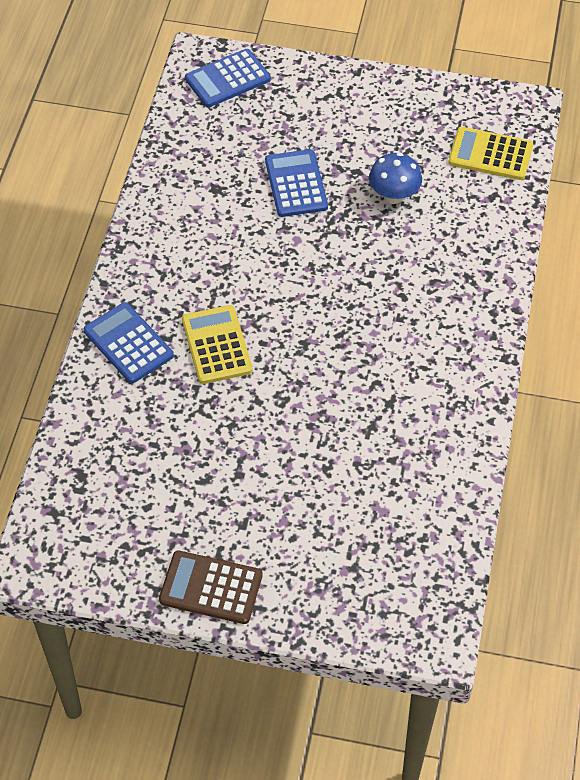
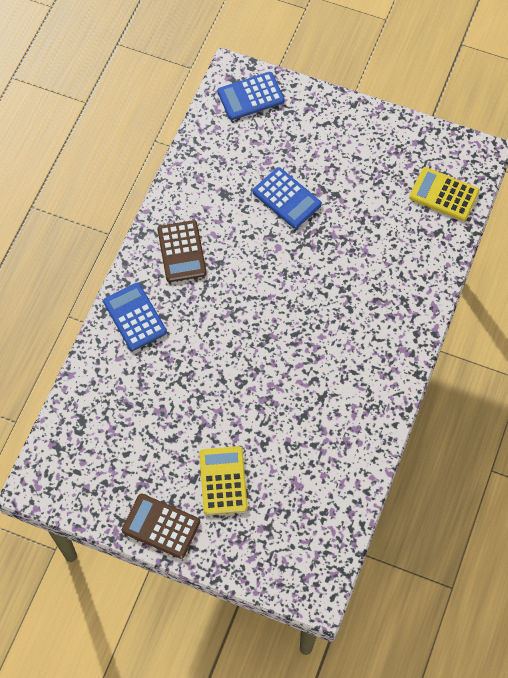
camera: 10 degrees right, 10 degrees up
(174, 260) = (181, 251): none -> brown calculator
(217, 345) = (200, 328): yellow calculator -> yellow calculator (223, 480)
(296, 184) = (286, 198): blue calculator -> blue calculator turned 135 degrees clockwise
(394, 196) = (360, 220): blue mushroom -> none

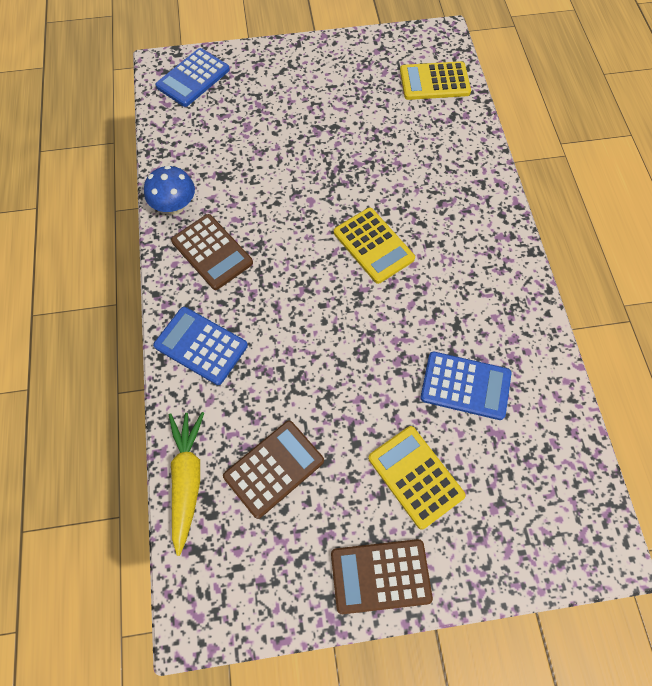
camera: 30 degrees left, 0 degrees up
(76, 401) = (187, 480): none -> yellow carrot
(135, 425) = (274, 469): none -> brown calculator
(175, 201) = (175, 206): none -> blue mushroom
(286, 198) = (289, 151): blue calculator -> blue calculator (465, 386)
(301, 307) = (373, 246): none -> yellow calculator

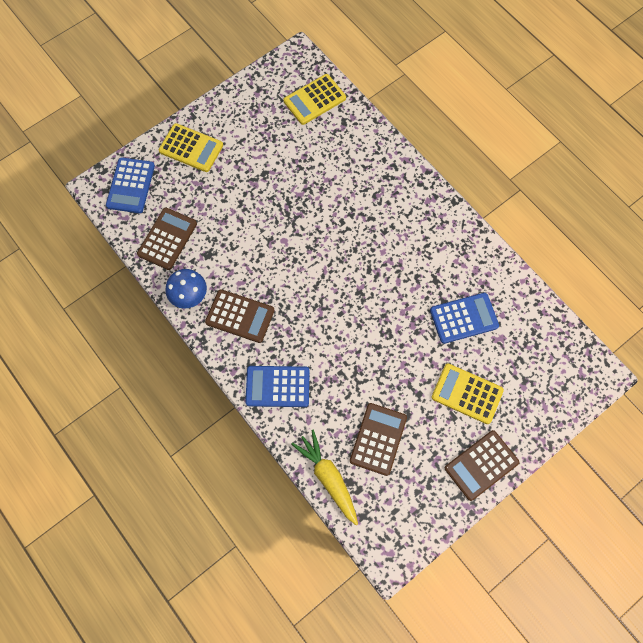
camera: 30 degrees left, 5 degrees up
(193, 142) = (167, 239): none -> brown calculator
(373, 246) = (348, 252): yellow calculator -> yellow calculator (191, 148)

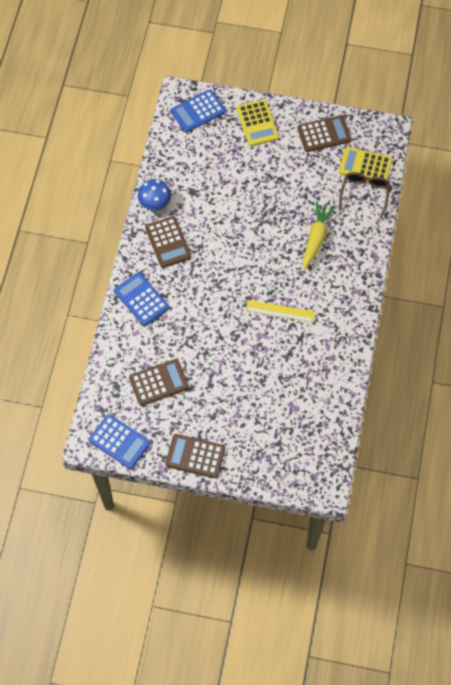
camera: 50 degrees right, 5 degrees down
(167, 239) = (181, 161): brown calculator -> brown calculator (324, 134)
(328, 478) = (108, 372): yellow carrot -> yellow carrot (316, 238)
(341, 121) = (364, 194): none -> brown glasses
(395, 275) = (280, 311): none -> yellow ruler
(464, 318) = (288, 375): blue calculator -> blue calculator (119, 442)
(467, 393) = (236, 414): yellow calculator -> none

